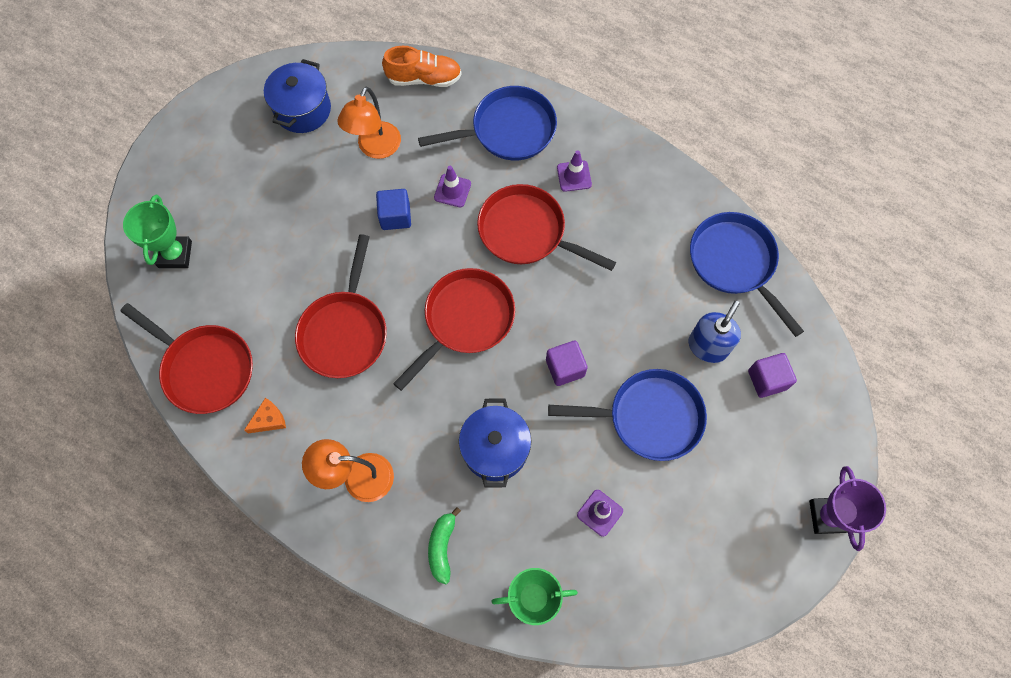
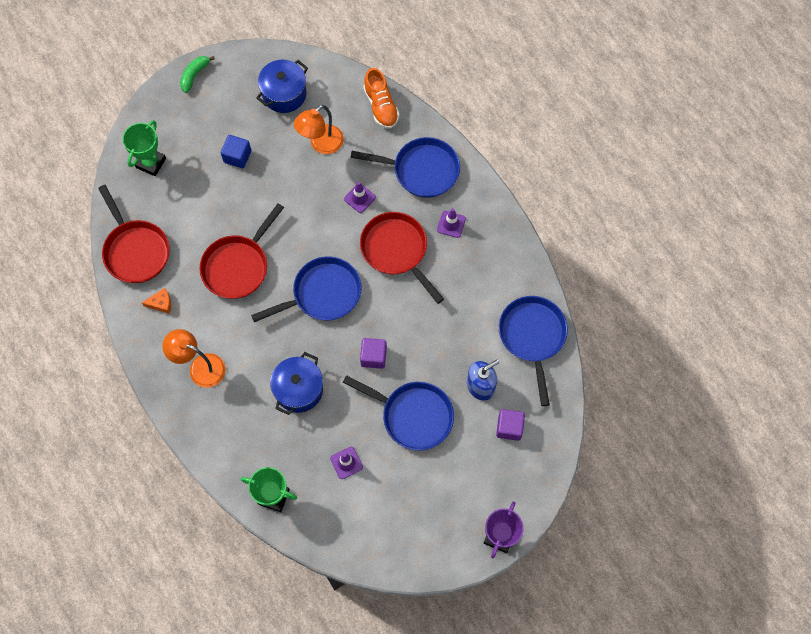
camera: 25 degrees right, 0 degrees up
(395, 216) = (311, 200): blue cube -> blue cube (237, 156)
(424, 78) = (381, 106): orange shoe -> orange shoe turned 45 degrees clockwise
(442, 547) = (233, 437): green banana -> green banana (194, 75)
(465, 320) = (322, 294): red pan -> blue pan

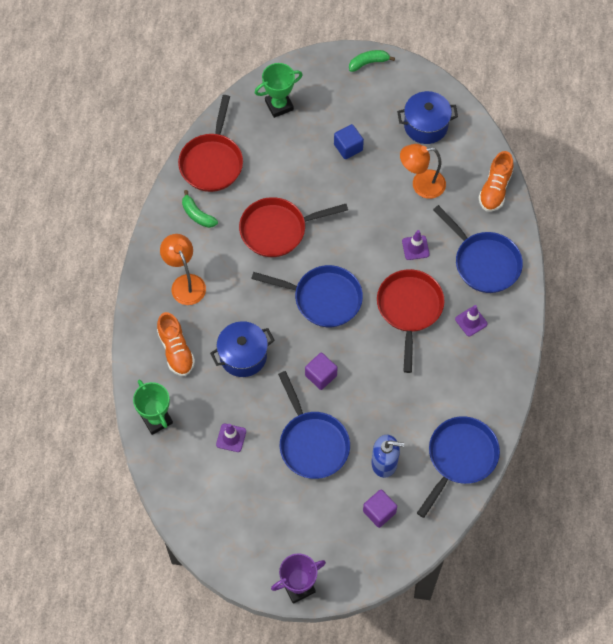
camera: 40 degrees right, 5 degrees down
(161, 303) = (197, 214): orange cheese -> green banana
(240, 428) = (176, 350): none -> orange shoe

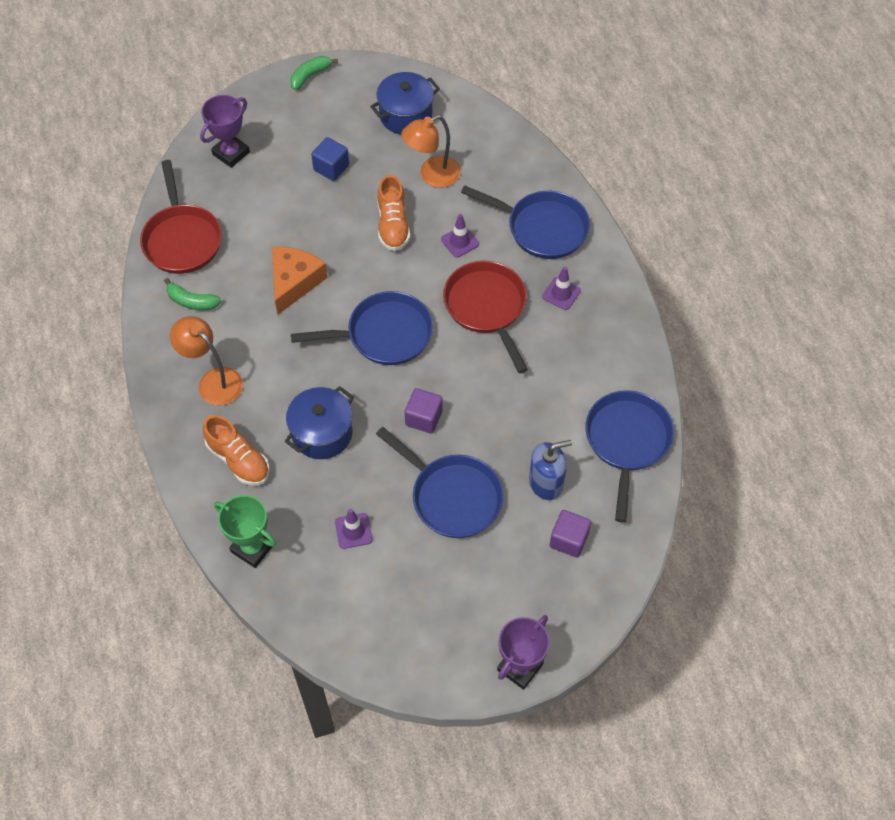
camera: 25 degrees left, 5 degrees down
(277, 230) = (294, 282): red pan -> orange cheese
(279, 105) = (231, 153): green trophy -> purple trophy
(495, 189) = (514, 151): orange shoe -> orange shoe (393, 225)

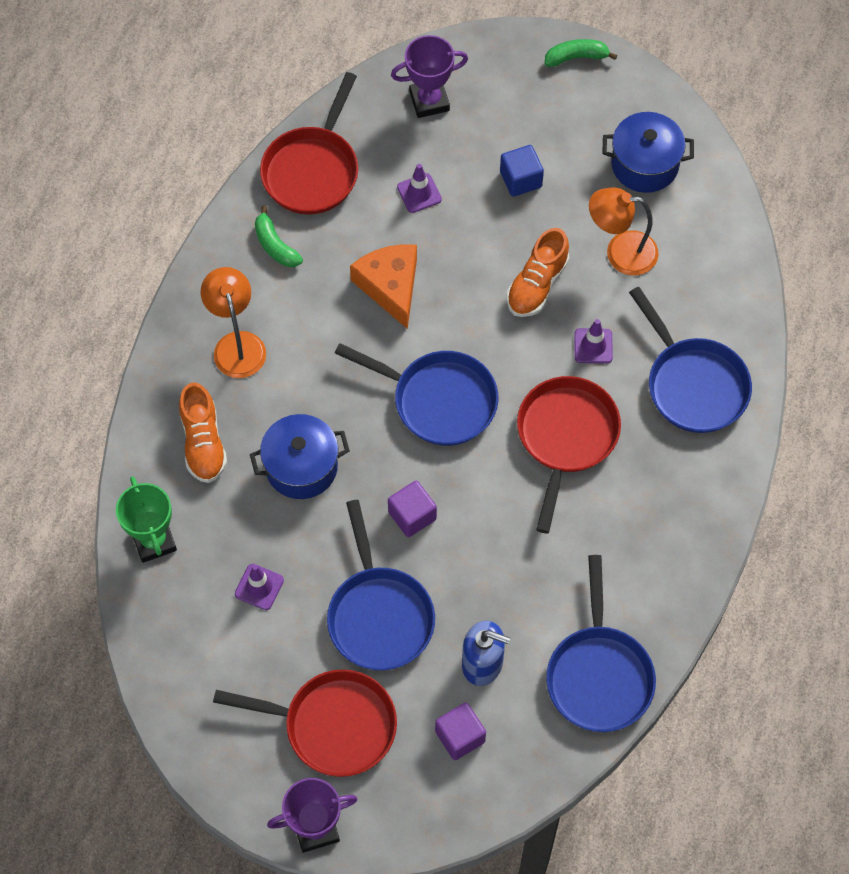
camera: 35 degrees right, 5 degrees up
(294, 282) = (390, 286): orange cheese -> orange cheese turned 75 degrees counterclockwise
(477, 589) = (333, 725): none -> red pan
(561, 293) = (656, 471): purple traffic cone -> purple traffic cone (419, 193)
(627, 441) = (599, 675): blue pan -> blue pan turned 135 degrees clockwise

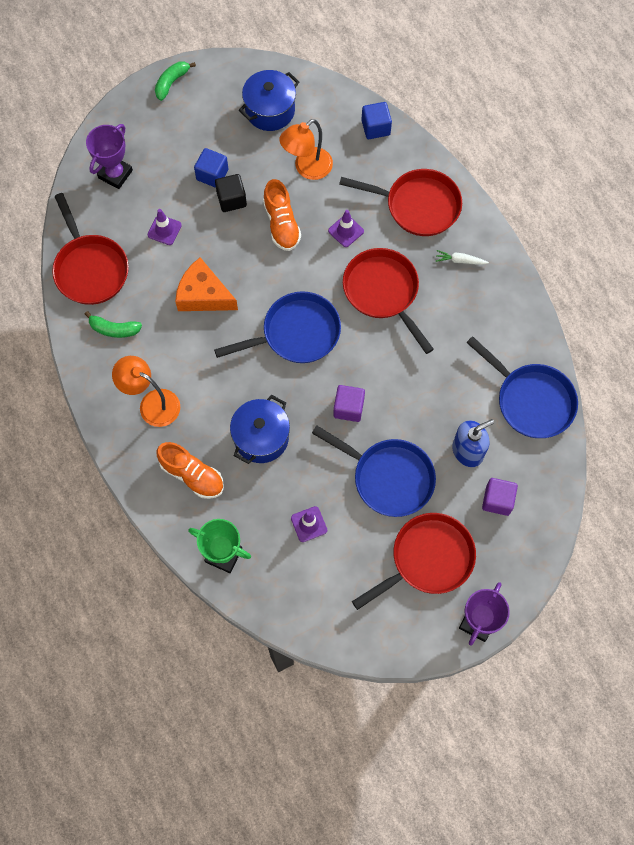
camera: 45 degrees left, 5 degrees up
(514, 219) = (231, 199): none -> black cube
(677, 476) = (460, 261): none -> white carrot
(693, 384) = (418, 206): blue pan -> red pan
(734, 271) = (375, 127): none -> blue cube

